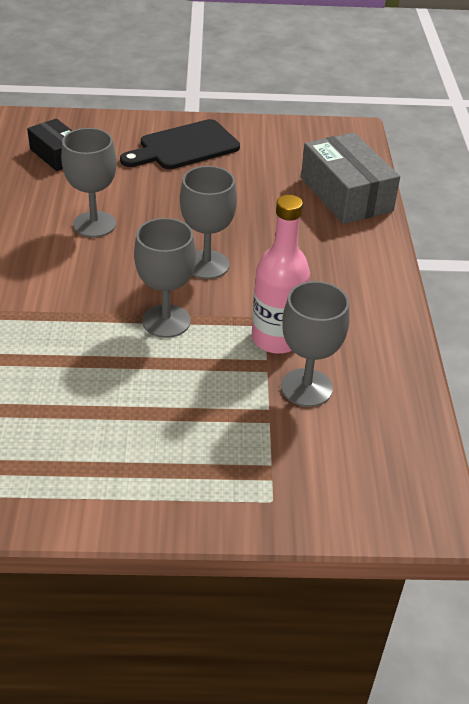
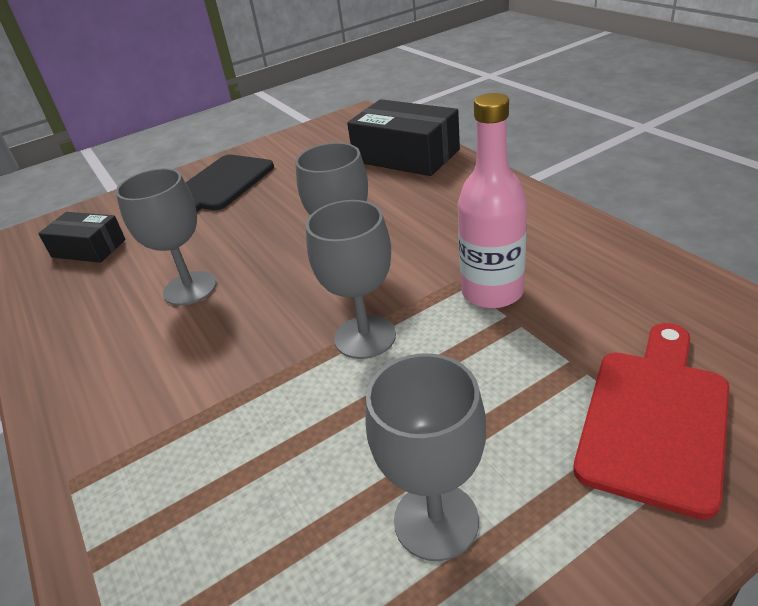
camera: 25 degrees left, 5 degrees down
(274, 468) = (654, 418): none -> red cutting board
(306, 387) = (576, 319): grey goblet -> grey goblet (436, 520)
(346, 194) = (406, 156): grey box -> black box

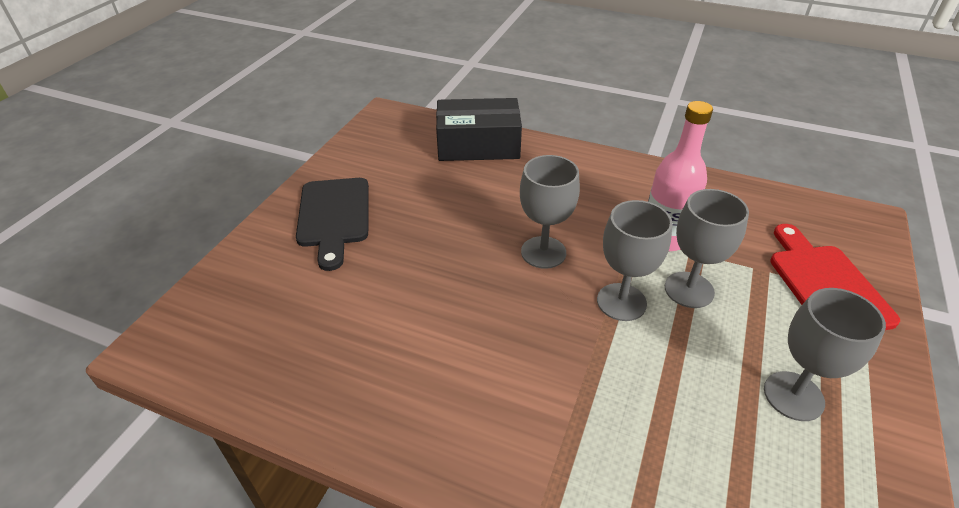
camera: 40 degrees left, 5 degrees up
(88, 248) = (270, 321): black box -> none
(190, 288) = (434, 319): grey goblet -> grey goblet (689, 290)

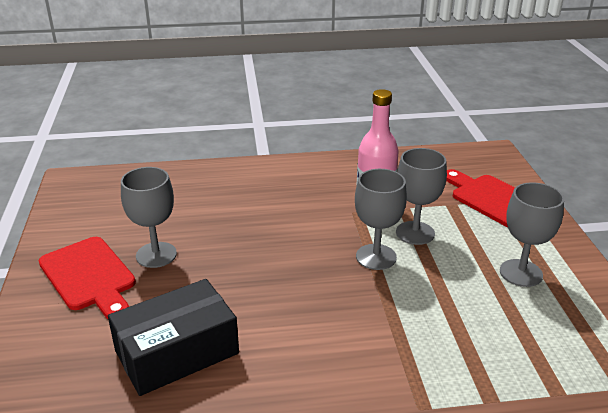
camera: 30 degrees left, 10 degrees down
(334, 216) = (89, 276): black cutting board -> red cutting board
(478, 145) = (179, 181): black box -> black box (177, 352)
(543, 252) = (294, 243): grey goblet -> grey goblet (156, 255)

